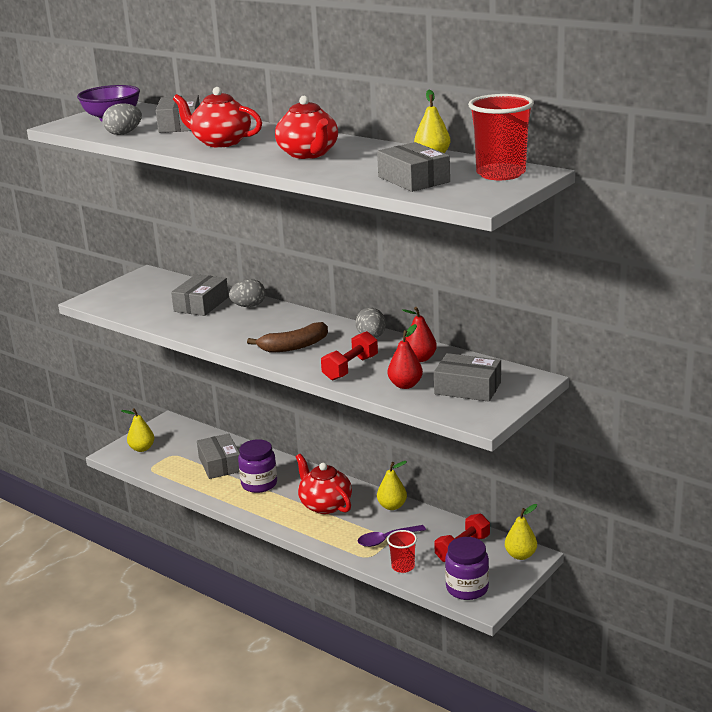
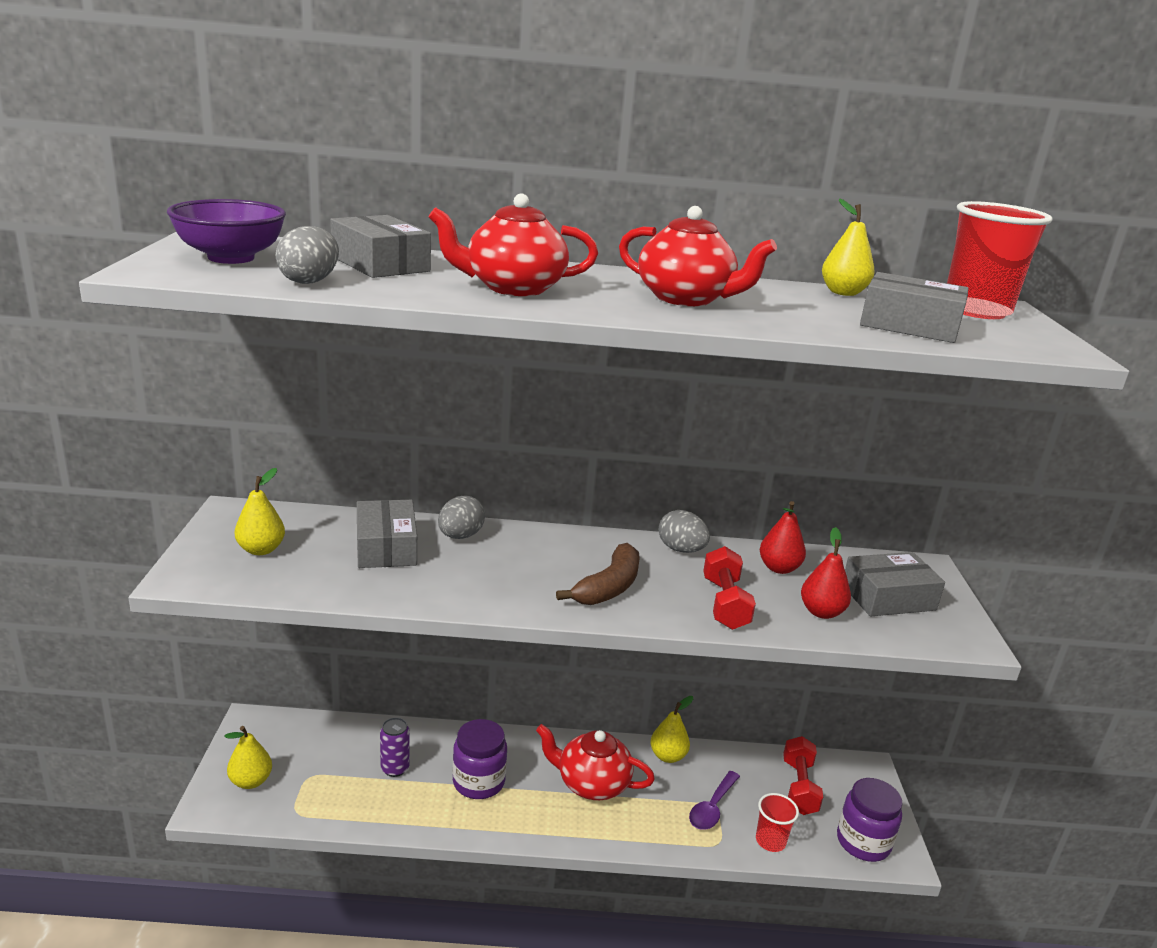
camera: 40 degrees left, 0 degrees up
(220, 464) = (395, 768): grey box -> purple can
(520, 555) = (859, 772): yellow pear -> yellow pear (261, 549)

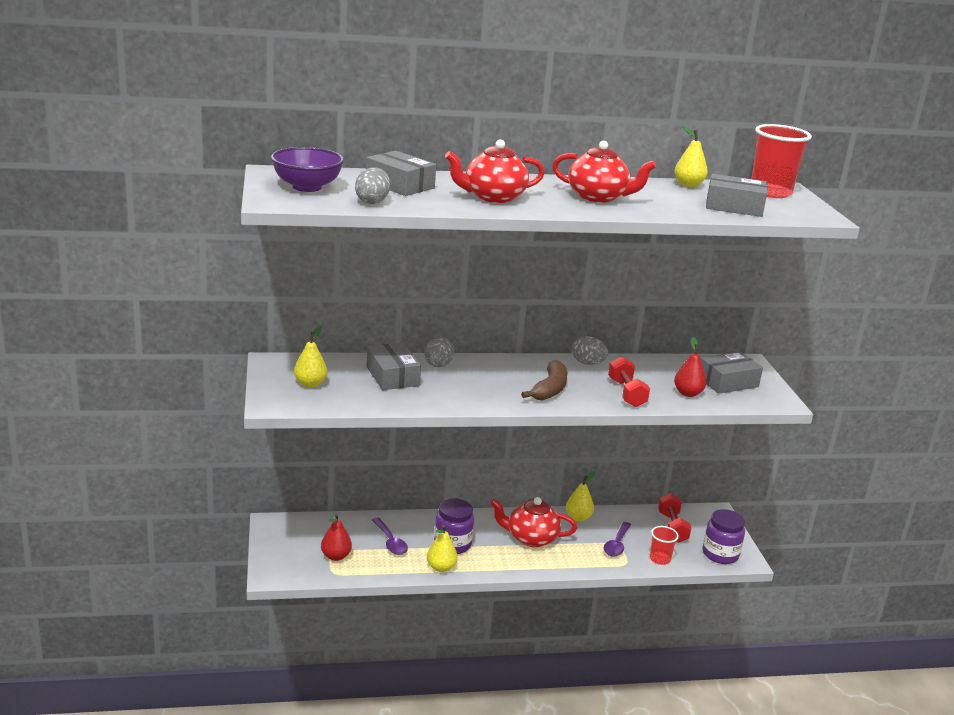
camera: 10 degrees left, 0 degrees up
(251, 781) = (292, 558): yellow pear -> yellow pear (441, 567)
(395, 768) = (390, 542): purple can -> purple spoon
(779, 568) = (654, 370): red pear -> red pear (336, 556)

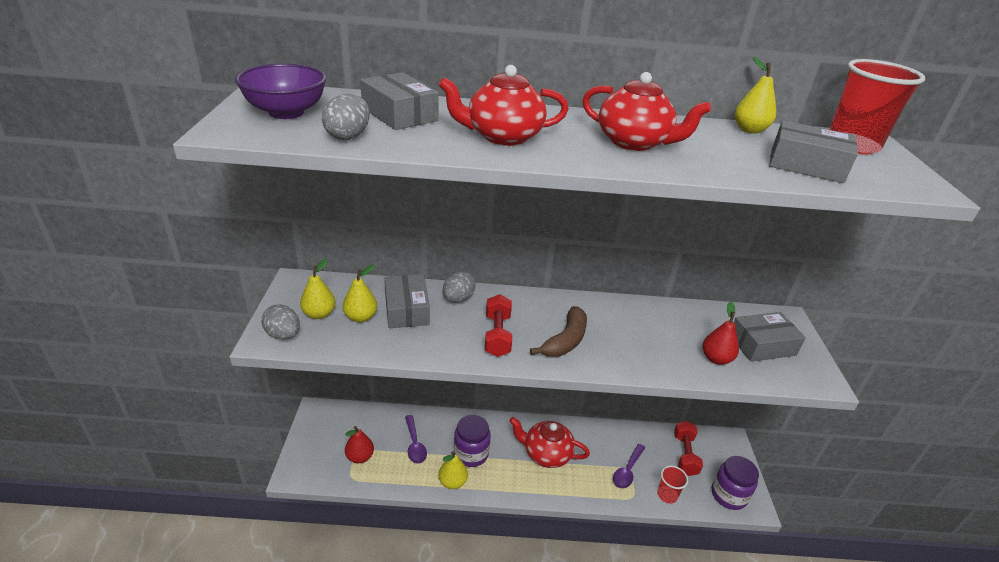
camera: 10 degrees right, 10 degrees up
(578, 517) = (596, 432): yellow pear -> yellow pear (361, 317)
(587, 363) = (614, 307): grey egg -> grey egg (283, 335)
(626, 393) = (648, 353): red dumbbell -> red dumbbell (497, 335)

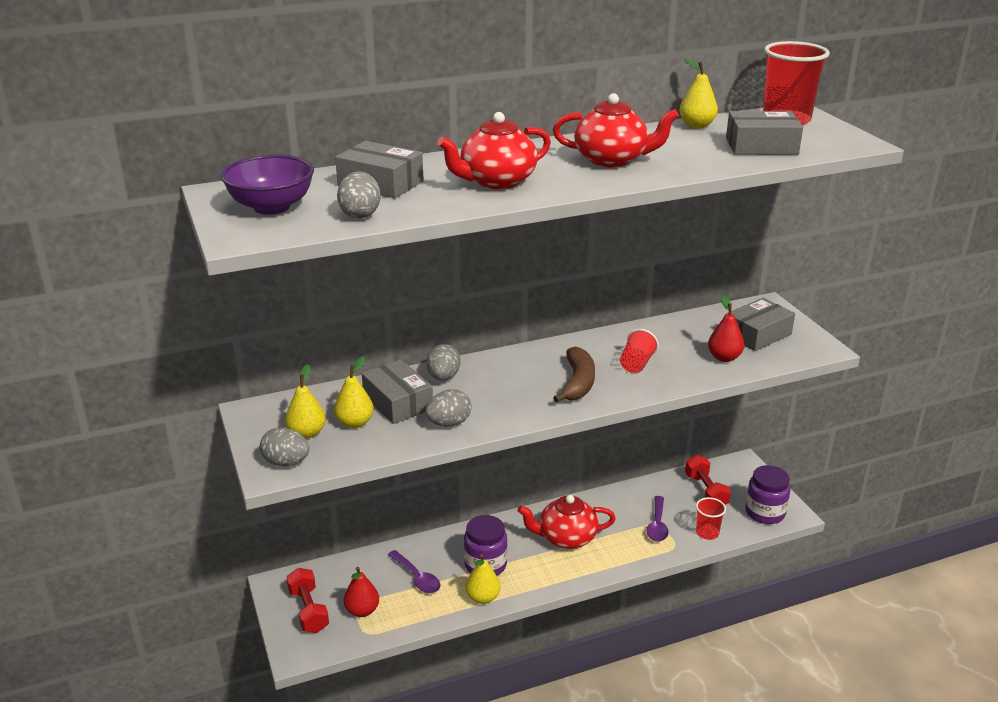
camera: 20 degrees left, 5 degrees down
(432, 343) = (449, 423): none -> grey egg
(497, 335) = (508, 398): red dumbbell -> red dumbbell (308, 610)
(629, 339) = (636, 364): none -> red cup

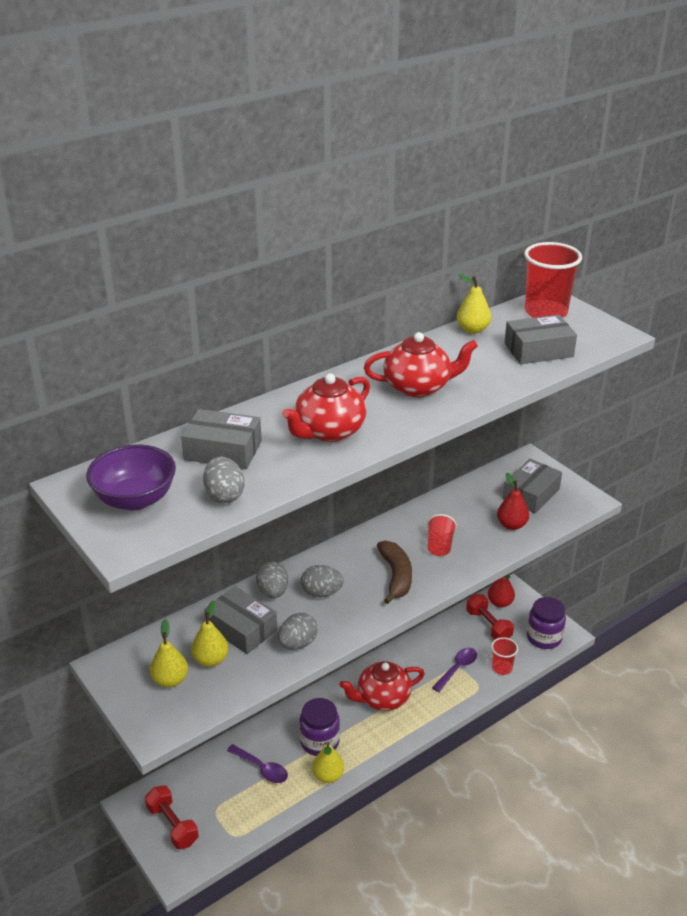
camera: 15 degrees left, 5 degrees up
(286, 462) = (164, 718): grey egg -> grey egg (321, 593)
(362, 610) = (223, 814): red pear -> red pear (500, 603)
(657, 525) = (457, 668): purple spoon -> purple spoon turned 135 degrees counterclockwise

